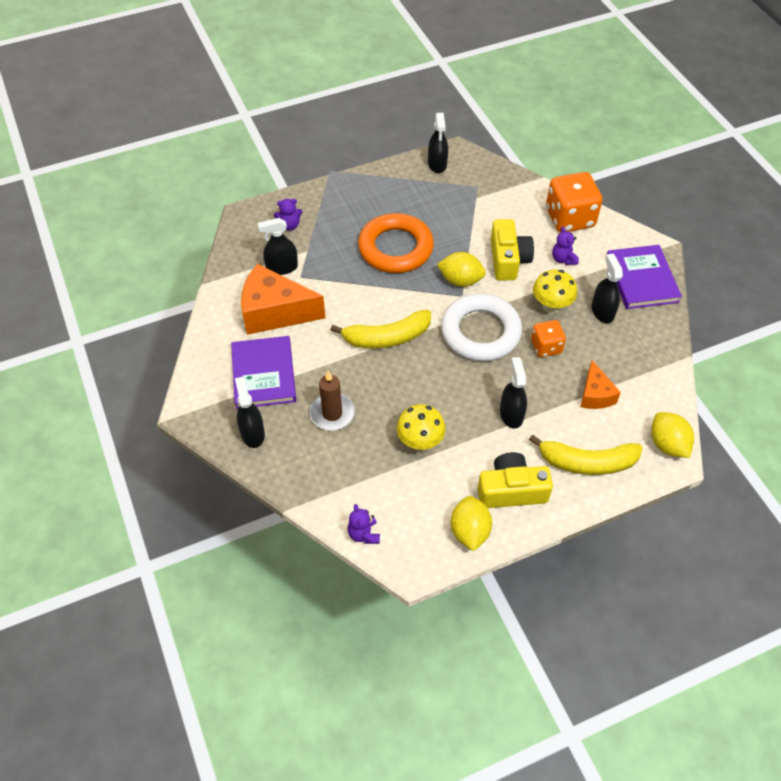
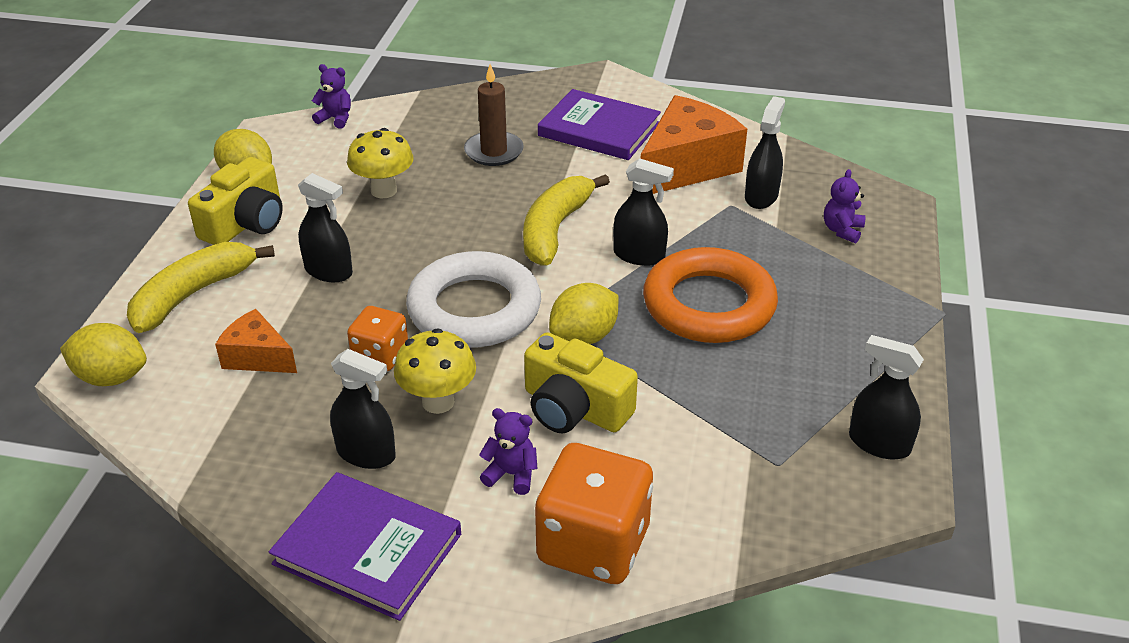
camera: 125 degrees right, 15 degrees down
(252, 433) = (529, 100): black spray bottle -> black spray bottle (639, 255)

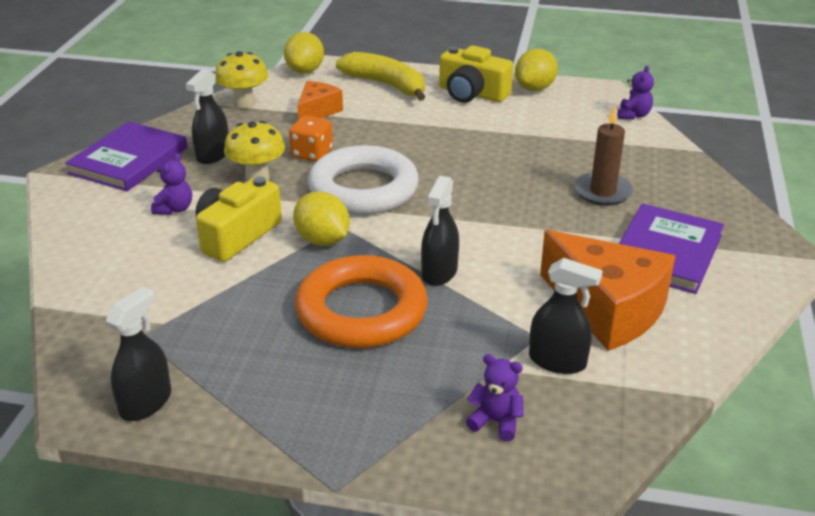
camera: 90 degrees right, 5 degrees down
(328, 271) = (413, 128): black spray bottle -> none
(384, 190) = (525, 143): yellow mushroom -> yellow mushroom (244, 103)
(555, 229) = (477, 226): yellow banana -> none
(593, 544) = (95, 242): orange dice -> none

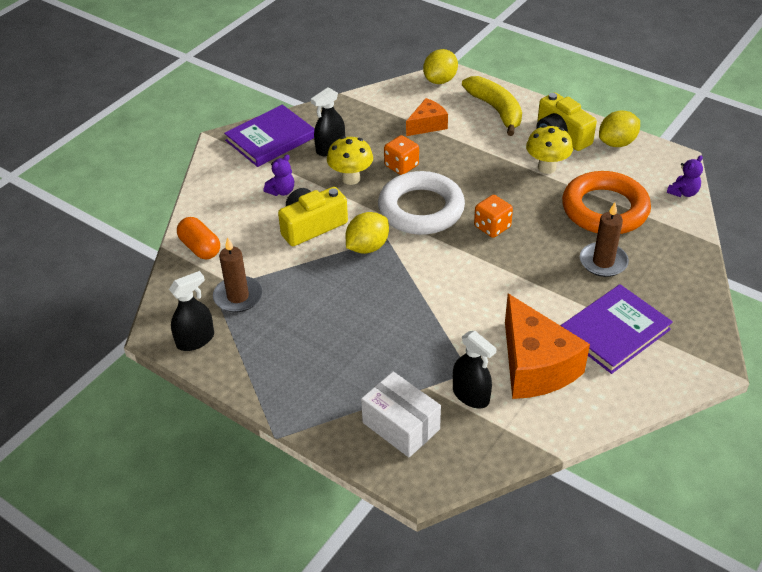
camera: 25 degrees right, 10 degrees up
(94, 294) = (200, 248): none -> orange capsule
(180, 335) = (238, 296): none -> brown candle
(244, 103) = (377, 103): yellow mushroom -> yellow mushroom (546, 167)
(322, 240) = (367, 247): yellow lemon -> yellow lemon turned 60 degrees clockwise
(361, 311) = (362, 313): orange ring -> orange ring (605, 209)
(439, 272) = (433, 298): black spray bottle -> none
(458, 187) = (492, 227): none -> orange dice
(496, 421) = (401, 426): purple teddy bear -> white box

